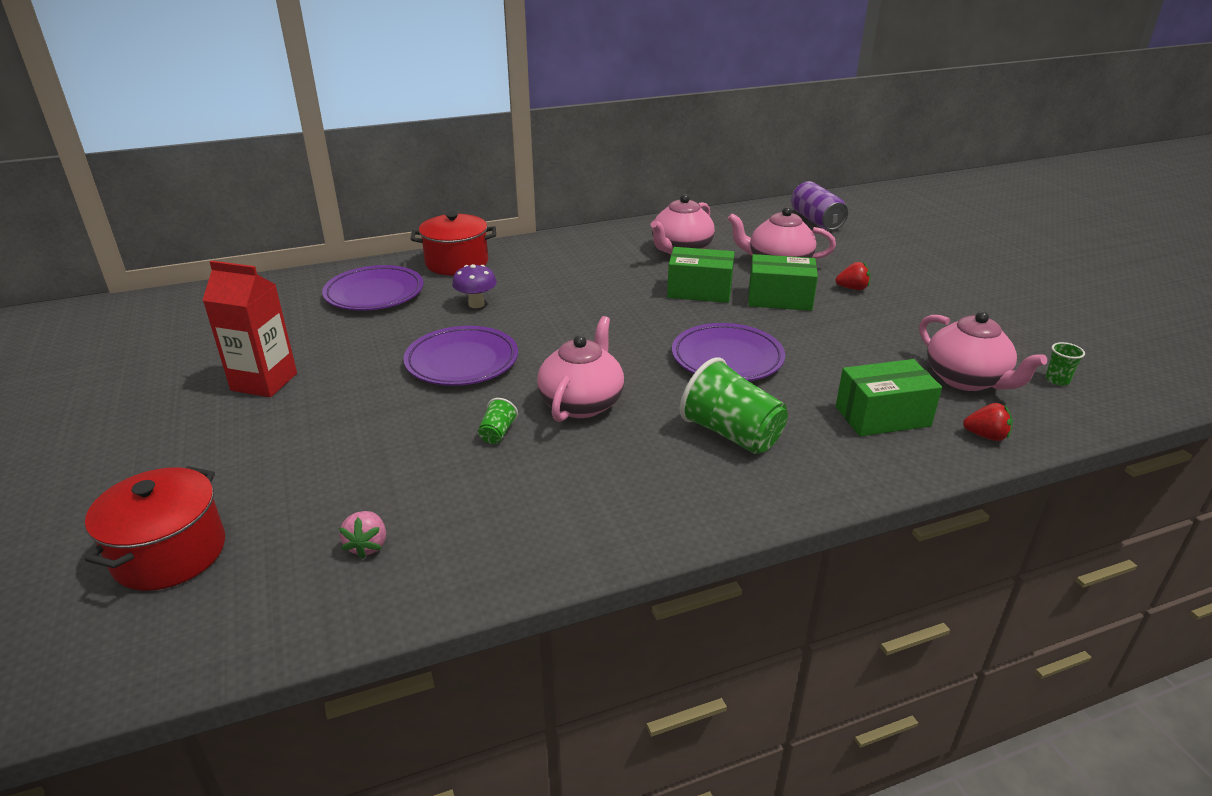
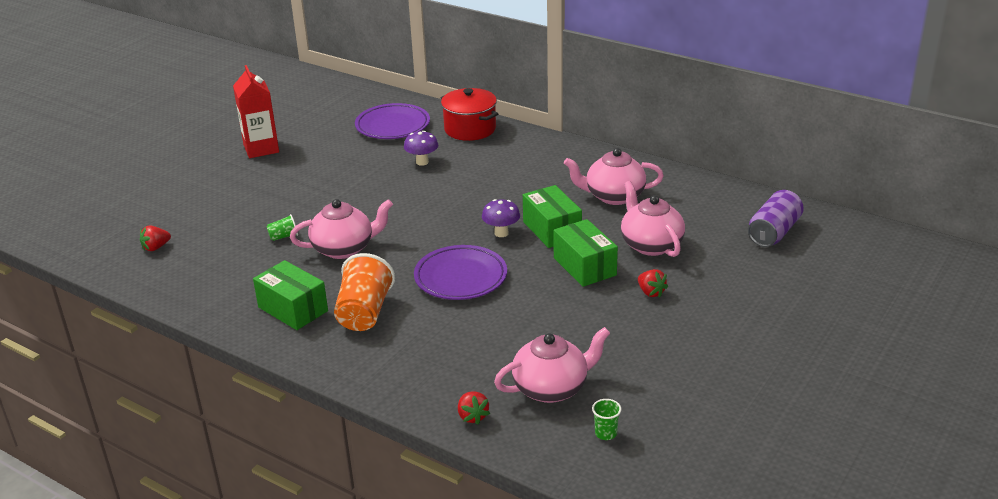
camera: 55 degrees right, 0 degrees up
(170, 553) = (110, 204): red pot -> none
(367, 545) = (156, 247): pink strawberry -> red strawberry
(462, 362) = (346, 191): purple plate -> none
(672, 313) = (501, 233): none -> purple mushroom
(731, 434) = (364, 313): green cup -> orange cup
(882, 416) = (451, 364): green box -> green box (293, 309)
(966, 380) = (551, 388): pink teapot -> pink teapot turned 135 degrees counterclockwise

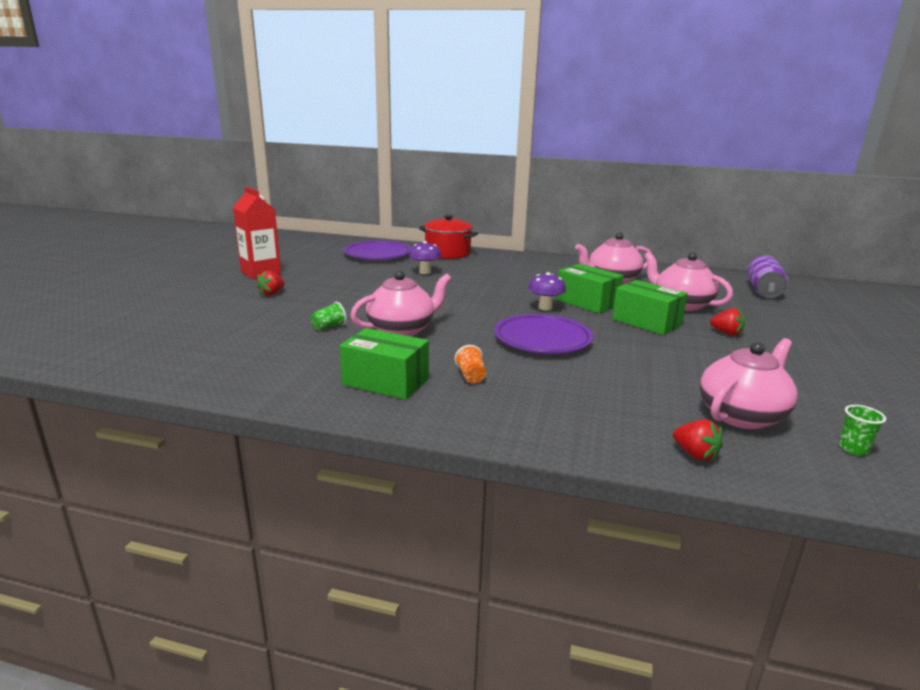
camera: 20 degrees left, 10 degrees down
(156, 247) = (180, 347): red strawberry -> red strawberry (272, 293)
(364, 313) = (471, 376): orange cup -> orange cup, size x0.45

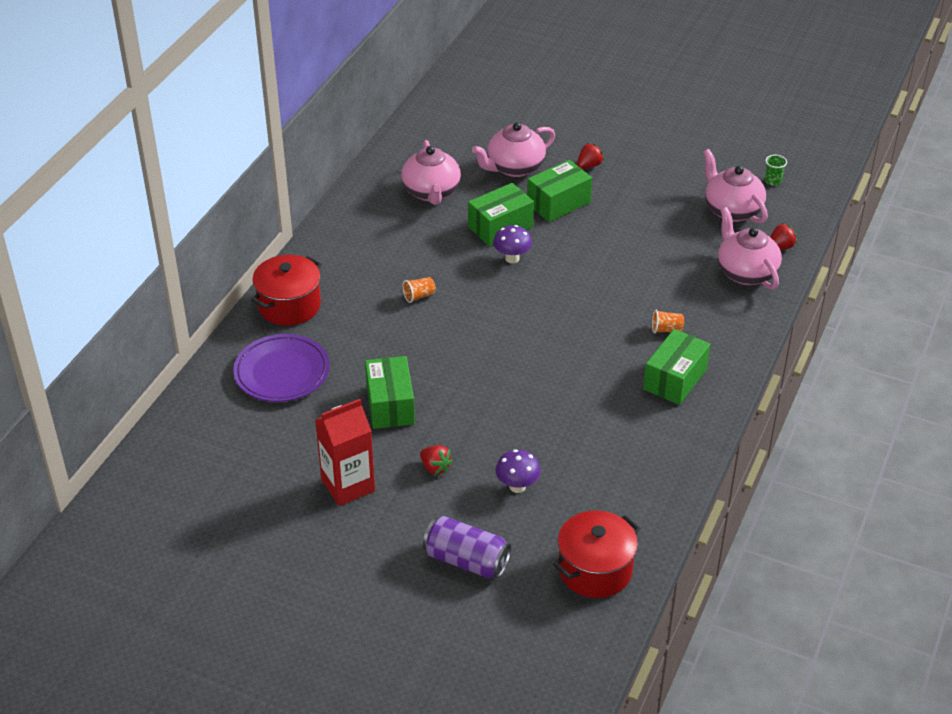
camera: 80 degrees left, 20 degrees up
(114, 349) = (595, 570): none -> red pot
(329, 327) = (549, 415): green cup -> none
(345, 279) = (390, 405): none -> green box
(402, 330) = (562, 364): pink teapot -> pink teapot (745, 272)
(425, 272) = (372, 333): purple mushroom -> purple mushroom (517, 486)
(475, 282) = (419, 296): none -> orange cup
(542, 339) = (594, 276): purple plate -> none
(763, 290) = (481, 103): purple can -> purple can (466, 560)

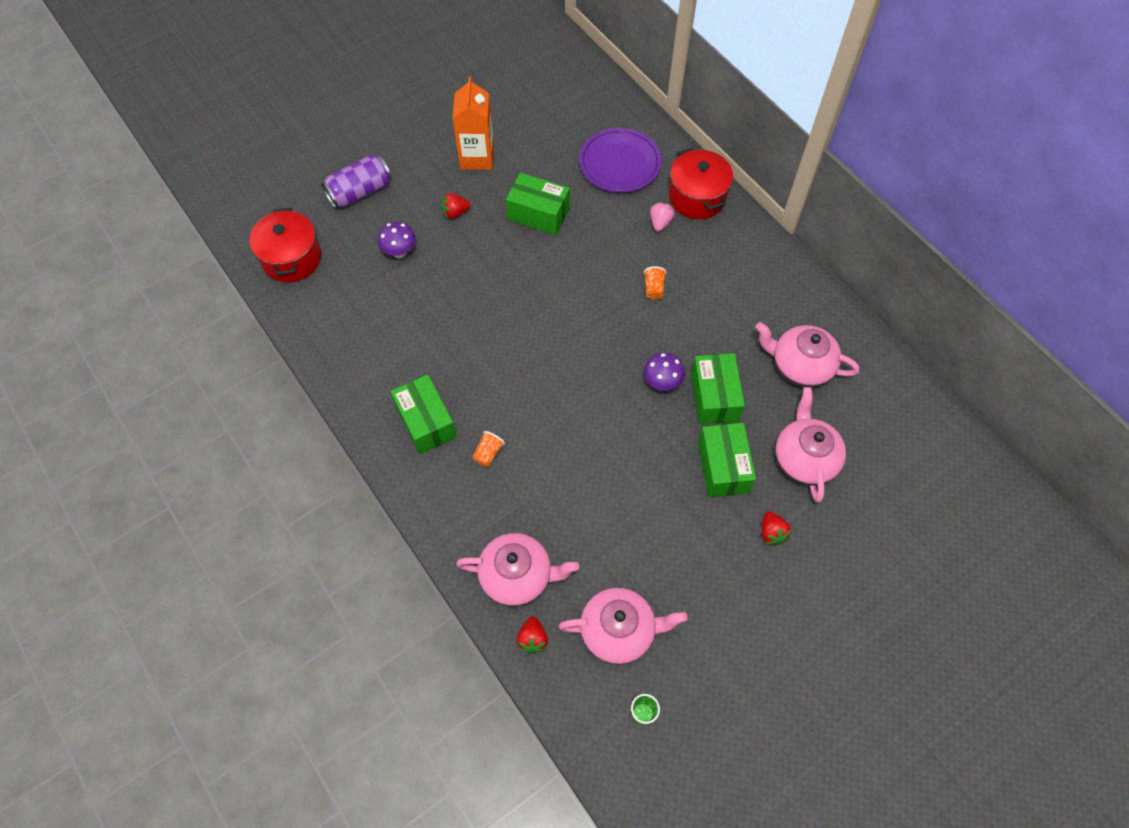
camera: 120 degrees right, 20 degrees up
(338, 318) = (660, 222): none -> pink strawberry
(348, 485) = (477, 157): red carton -> orange carton

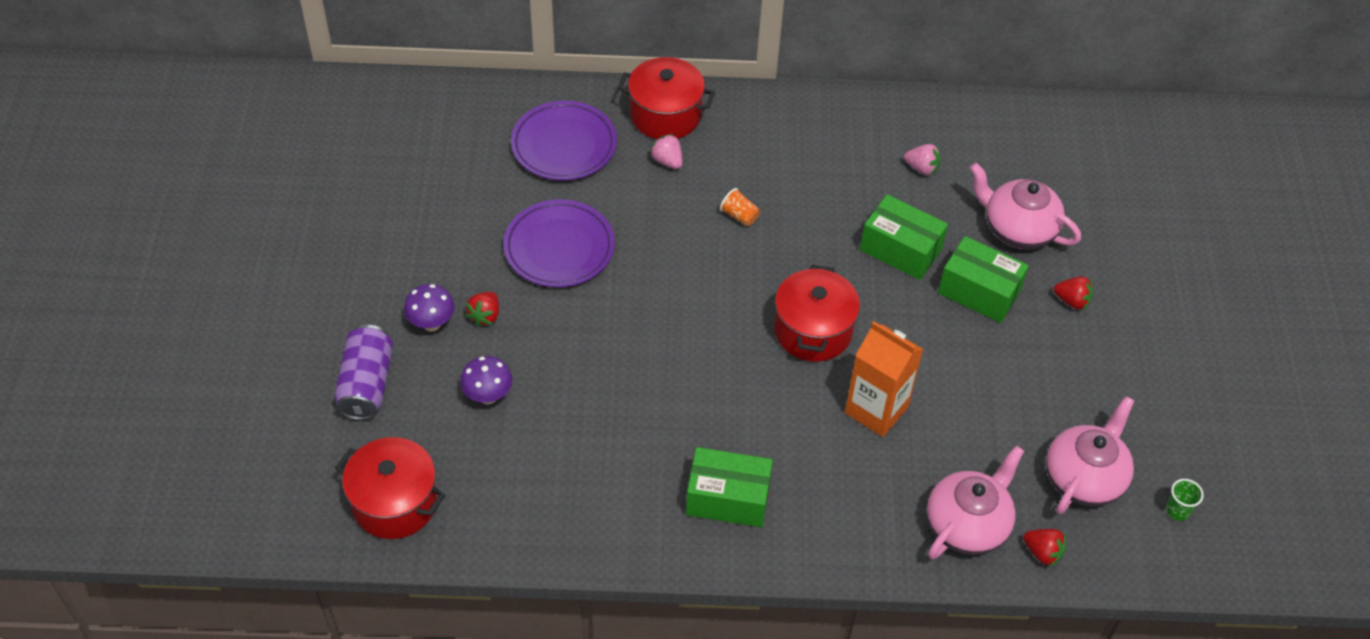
camera: 55 degrees left, 10 degrees down
(477, 157) = (430, 253): orange carton -> orange carton (876, 410)
(488, 453) = (811, 466): orange cup -> none
(538, 214) = (559, 248): green box -> purple plate
(597, 388) = (813, 331): none -> red pot
(662, 383) = (851, 278): purple mushroom -> purple mushroom (431, 323)
(800, 366) = (921, 168): pink teapot -> pink strawberry

